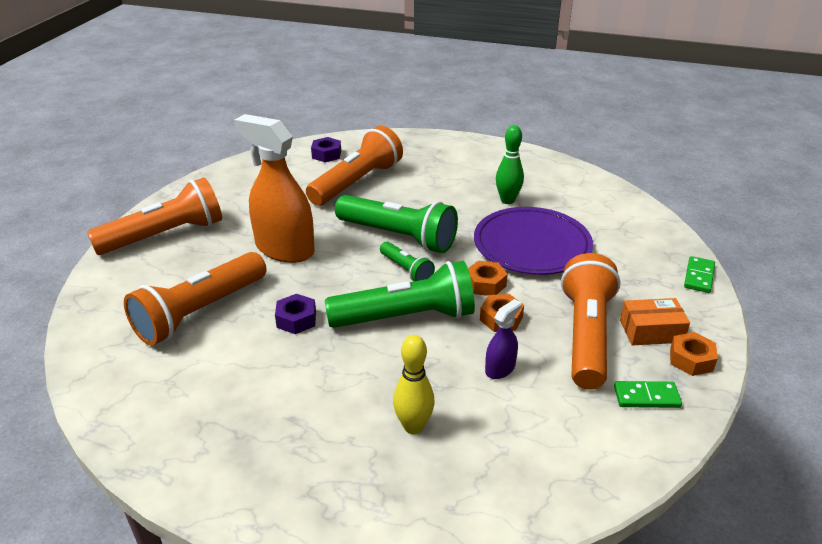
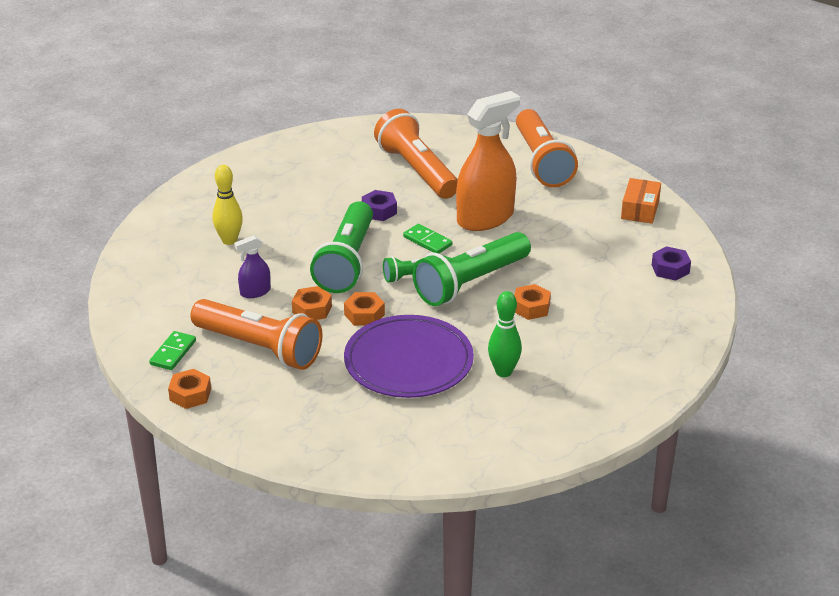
camera: 110 degrees right, 0 degrees up
(357, 182) = (593, 278): orange flashlight -> none
(415, 202) = (531, 307): none -> orange nut
(500, 368) = (255, 292): purple spray bottle -> purple spray bottle turned 90 degrees clockwise
(651, 331) = (238, 387): orange box -> orange box (640, 209)
(698, 276) = (288, 454): green domino -> green domino (427, 241)

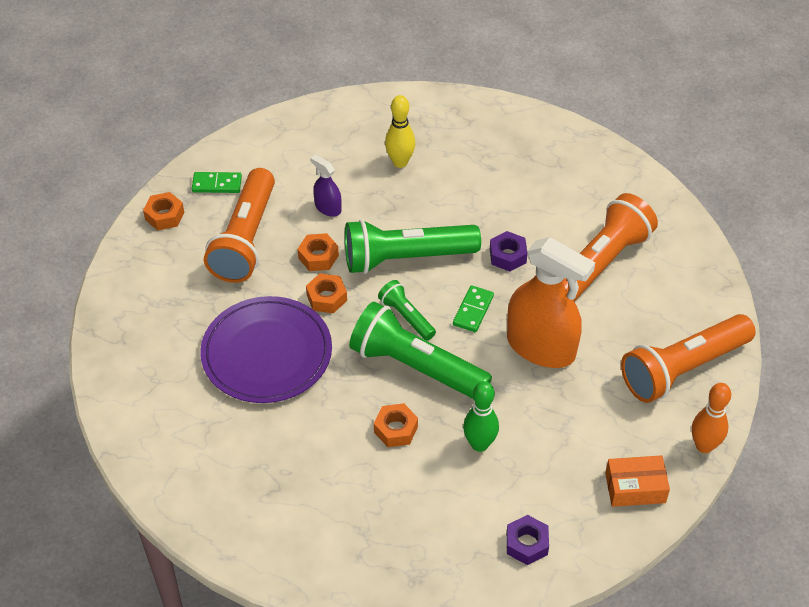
camera: 70 degrees right, 15 degrees up
(503, 372) = (279, 433): green bowling pin -> green bowling pin (479, 444)
(616, 172) = (704, 446): none -> orange bowling pin

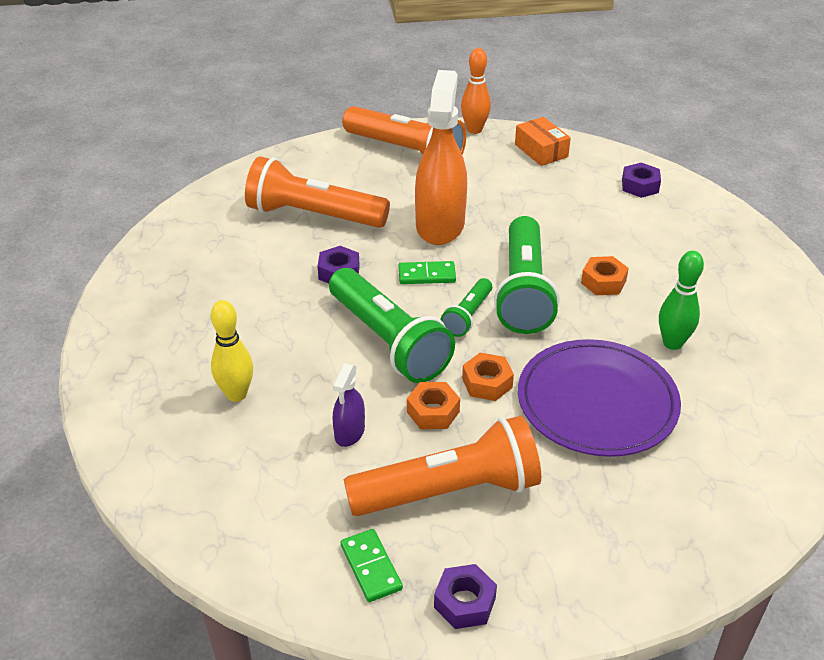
camera: 115 degrees left, 10 degrees down
(164, 216) = (464, 602): orange nut -> purple nut
(479, 444) = (573, 231): green bowling pin -> green bowling pin (672, 343)

